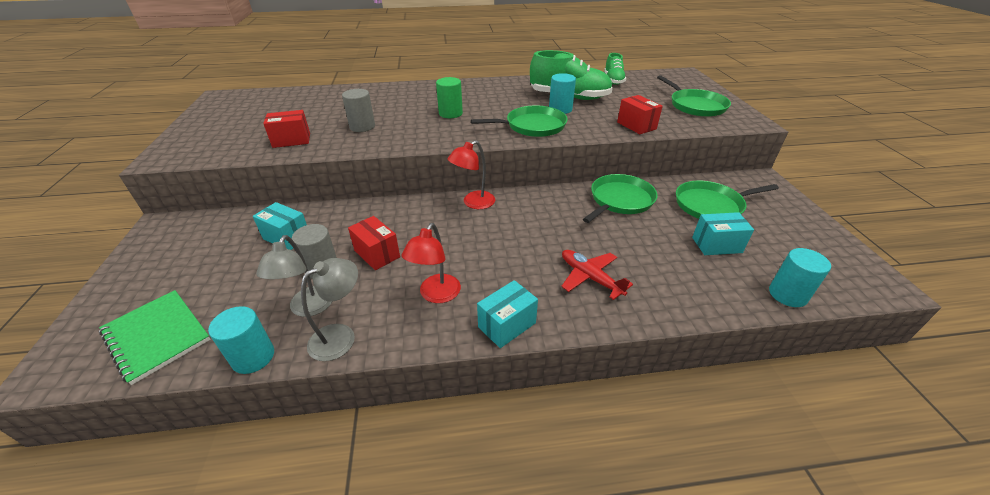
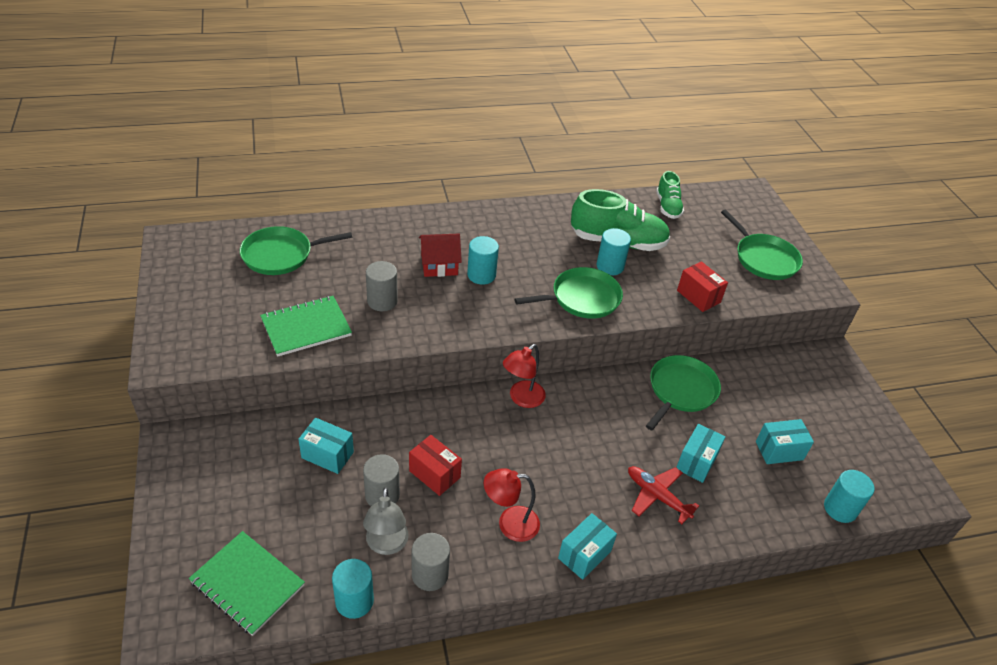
camera: 10 degrees left, 5 degrees up
(291, 140) = (306, 327): red box -> green notebook
(340, 336) = (430, 574): grey lamp -> grey cylinder
(418, 108) = (439, 265): none -> red house
(436, 295) = (509, 523): red lamp -> red lamp turned 75 degrees clockwise
(450, 113) = (481, 275): green cylinder -> turquoise cylinder
(632, 251) = (696, 462): none -> turquoise box
(711, 205) = (776, 395): green pan -> green pan (281, 255)

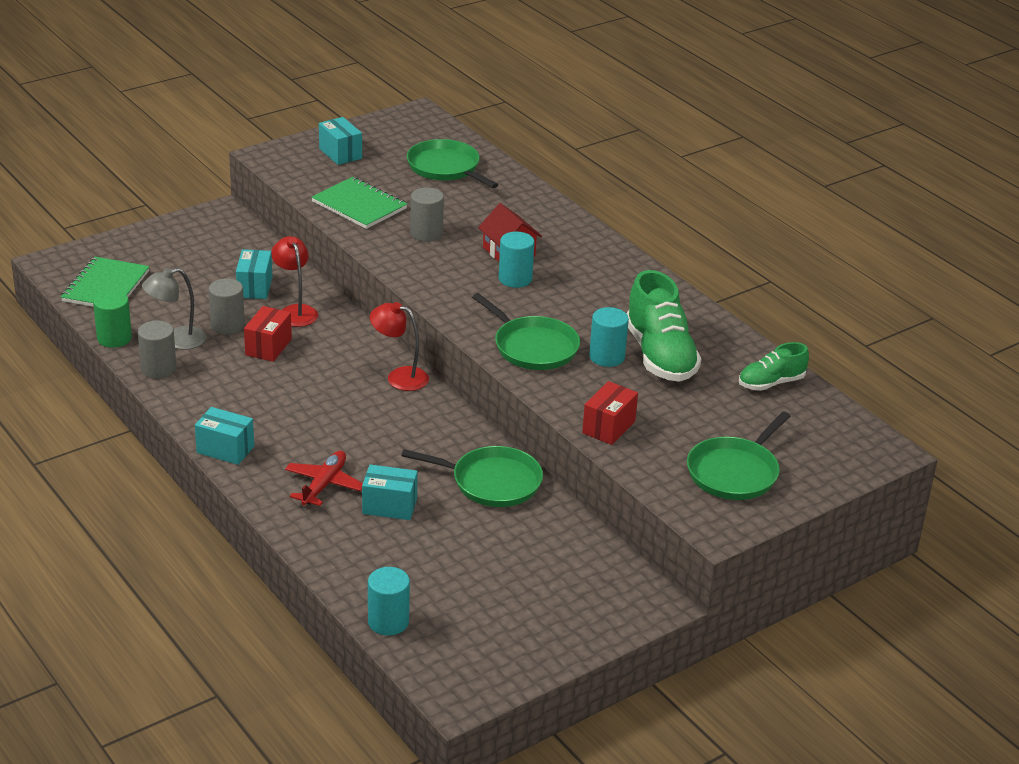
camera: 70 degrees right, 10 degrees down
(354, 601) = (114, 338): turquoise cylinder -> green cylinder
(509, 523) = (236, 400): red lamp -> red lamp (295, 311)
(779, 450) = (448, 567): turquoise box -> turquoise box (340, 153)

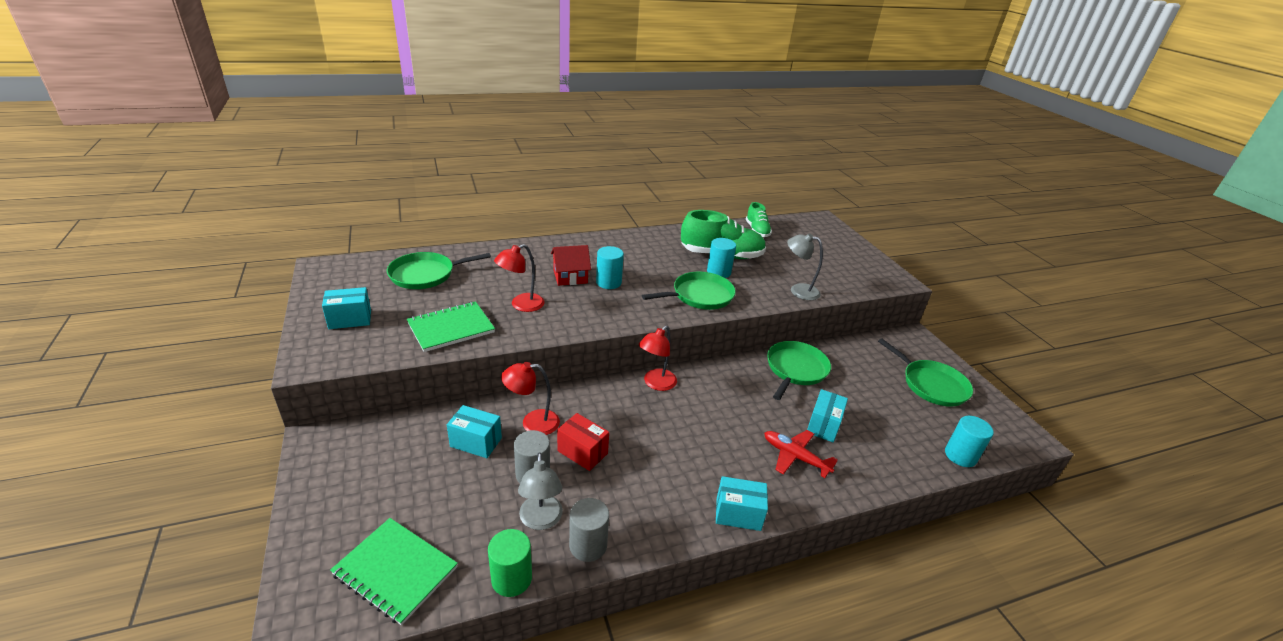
camera: 75 degrees left, 0 degrees up
(225, 449) = (738, 514): turquoise box -> turquoise box turned 60 degrees clockwise
(426, 233) = (521, 305): grey cylinder -> red lamp
(608, 427) = (798, 290): red box -> grey lamp
(735, 472) = (844, 262): green pan -> green pan (931, 385)

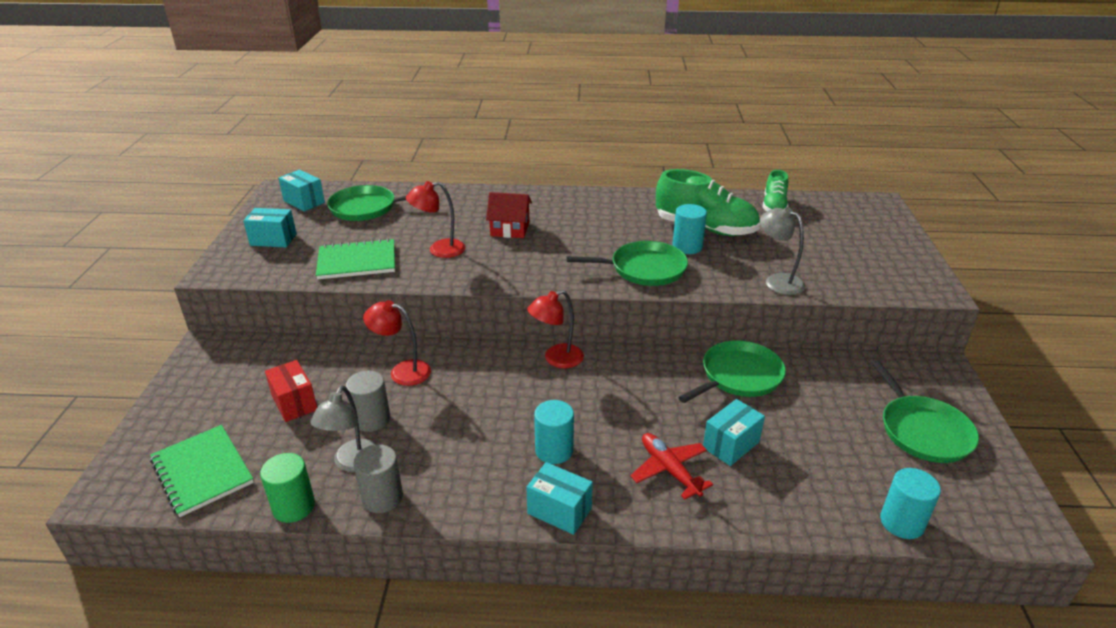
camera: 25 degrees right, 0 degrees up
(476, 442) = (338, 378): turquoise box -> turquoise box (304, 202)
(582, 452) = (433, 410): red box -> red box (294, 403)
(608, 282) = (547, 240): turquoise cylinder -> turquoise cylinder (554, 450)

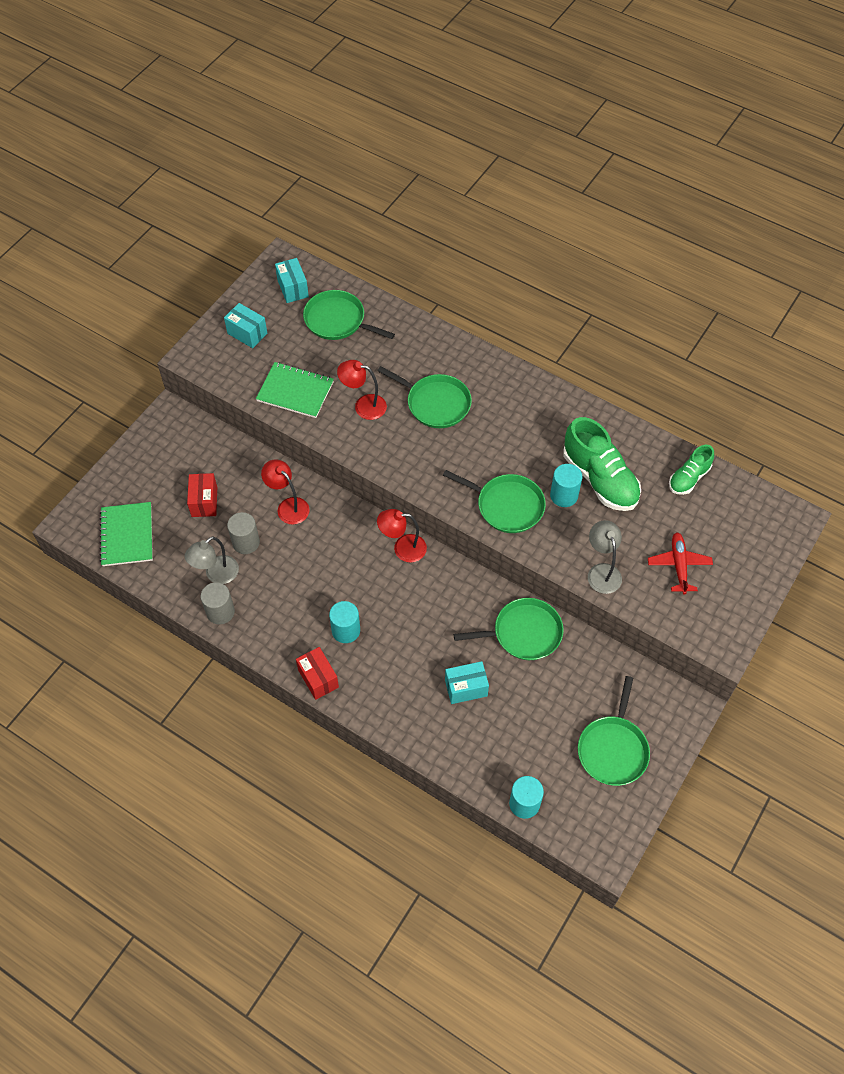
camera: 30 degrees right, 25 degrees up
(294, 507) = (167, 592): green cylinder -> none
(510, 229) = (435, 403): red house -> green pan
(559, 511) = (318, 678): turquoise box -> red box
(669, 470) = (409, 685): red plane -> red plane (679, 565)

